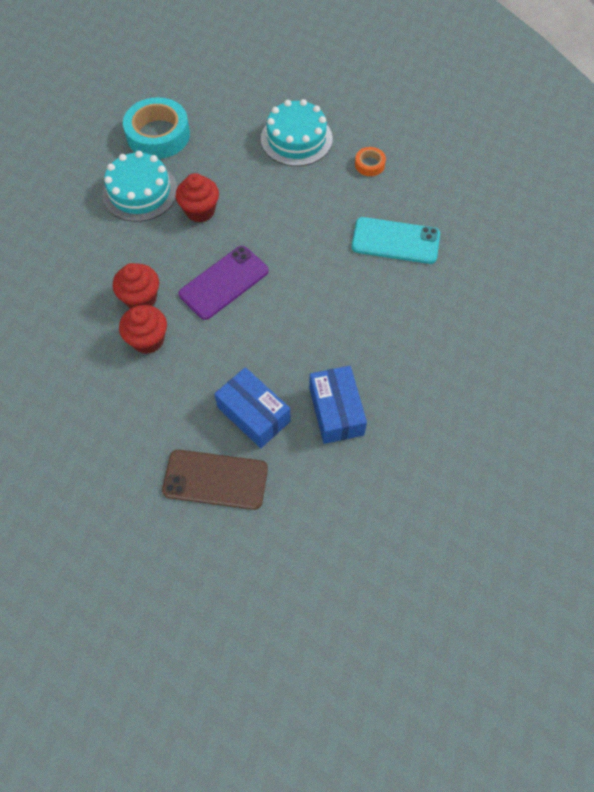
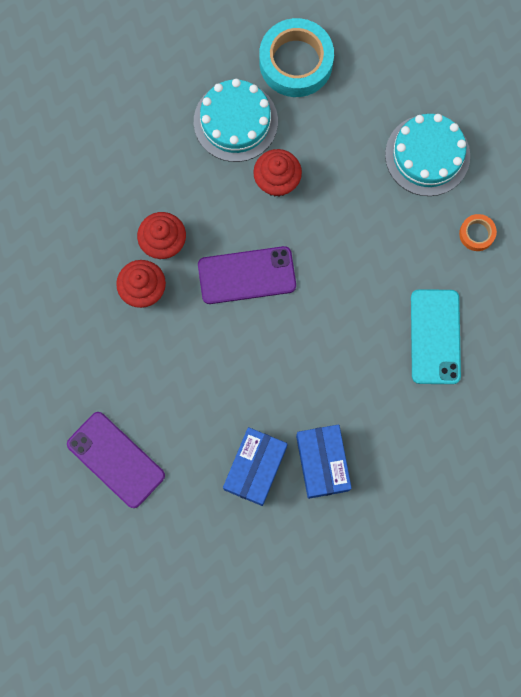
camera: 35 degrees right, 15 degrees up
(215, 479) = (116, 459): brown phone -> purple phone
(253, 414) = (185, 423): blue box -> blue box (322, 463)
(395, 241) = (435, 336): turquoise phone -> turquoise phone turned 45 degrees clockwise

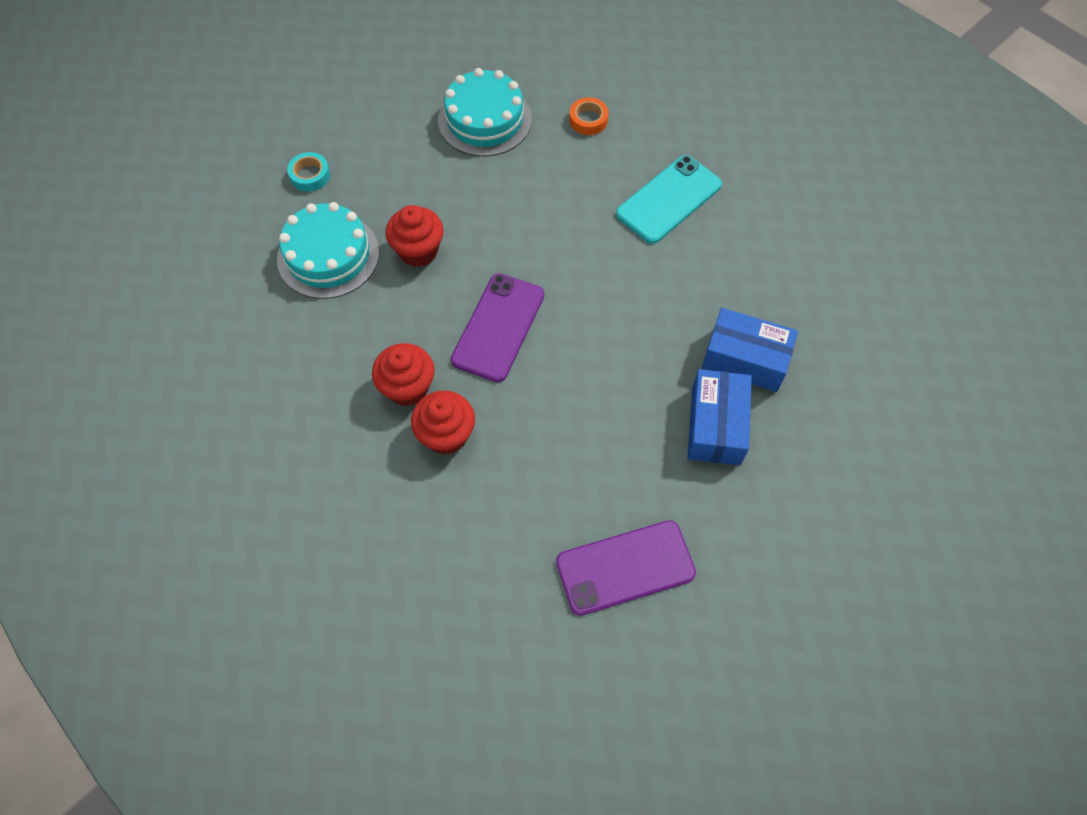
camera: 60 degrees left, 15 degrees down
(255, 468) = (715, 426): blue box -> blue box turned 45 degrees clockwise
(296, 62) = (310, 175): turquoise tape -> turquoise tape, size x0.47
(435, 336) = (669, 199): turquoise phone -> turquoise phone turned 75 degrees counterclockwise

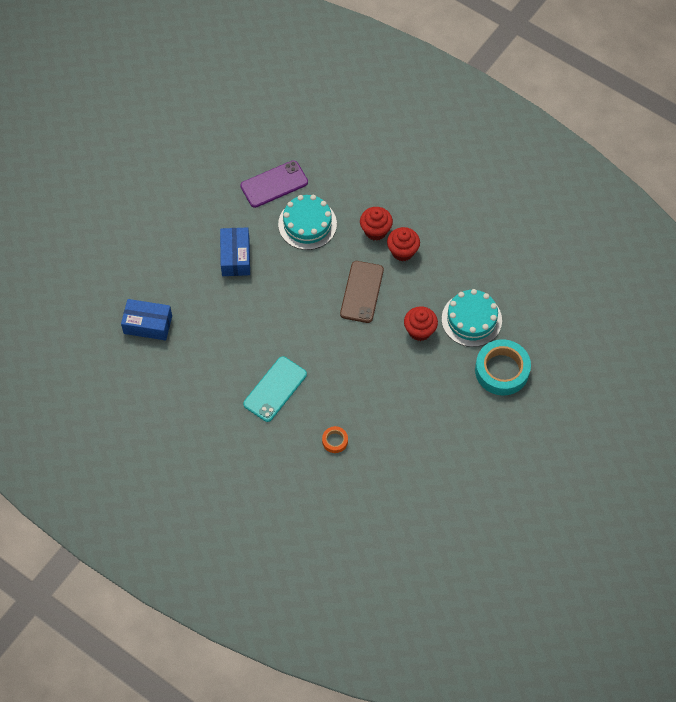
camera: 170 degrees right, 0 degrees up
(310, 175) = (502, 370): turquoise tape -> turquoise tape, size x2.15
(485, 119) = (403, 430): turquoise cake -> turquoise cake (307, 224)
(498, 327) = (362, 292): purple phone -> brown phone
(745, 359) = (222, 295): blue box -> blue box (148, 324)

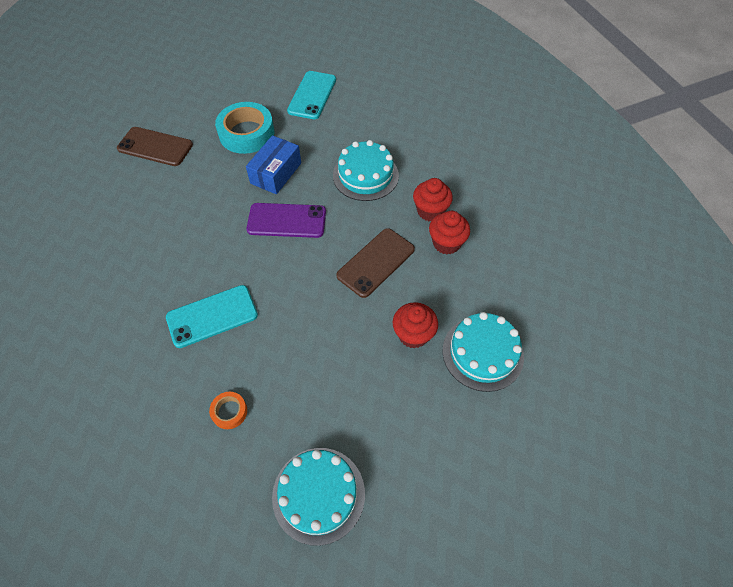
camera: 30 degrees right, 5 degrees down
(117, 283) = (155, 147): none -> brown phone
(148, 324) = (148, 193): blue box -> none
(210, 168) = (312, 95): none -> turquoise phone
(274, 184) = (359, 130): purple phone -> purple phone (287, 221)
(423, 456) = (318, 494): none -> turquoise cake
(502, 370) = (486, 436): turquoise tape -> turquoise tape (246, 133)

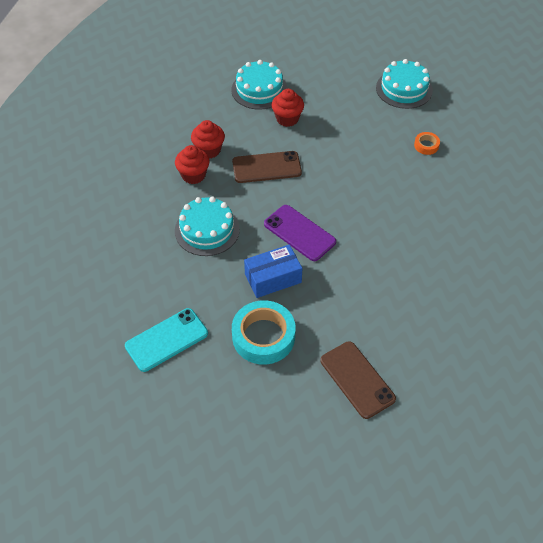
camera: 140 degrees left, 5 degrees down
(212, 316) = (402, 201): turquoise phone -> none

